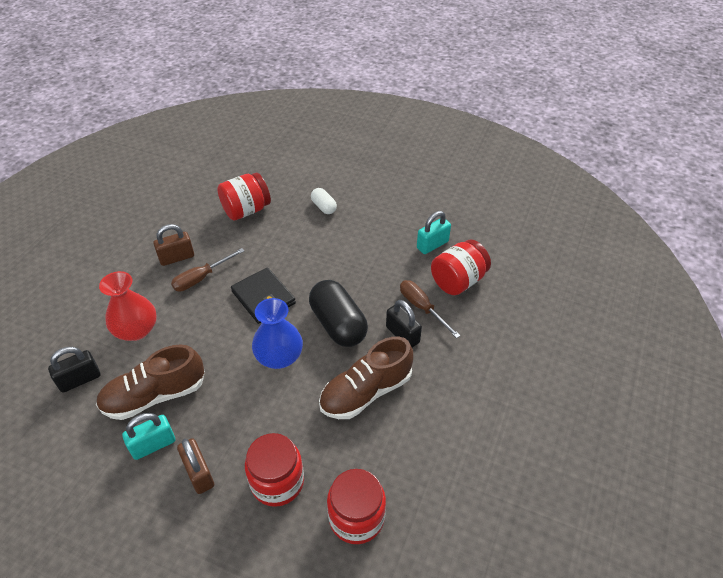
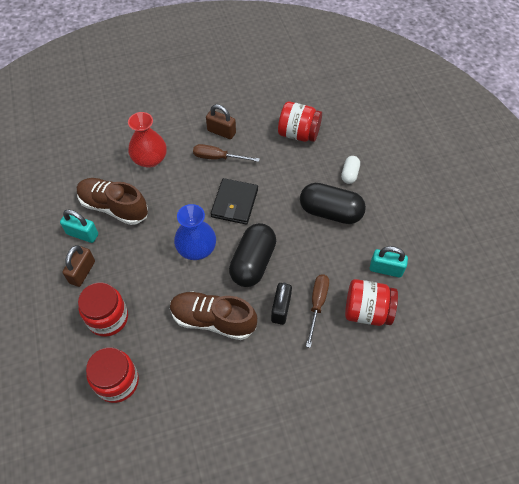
camera: 50 degrees right, 10 degrees up
(80, 379) = (94, 163): black padlock -> none
(345, 242) = (330, 212): none -> black capsule

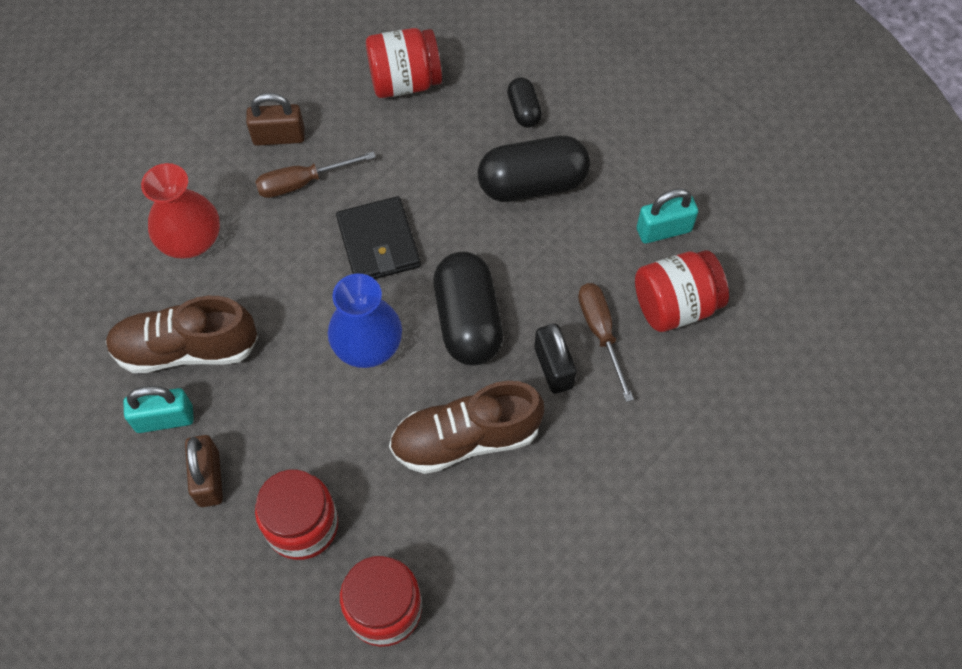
camera: 30 degrees left, 5 degrees up
(349, 174) = (523, 110): white capsule -> black capsule

